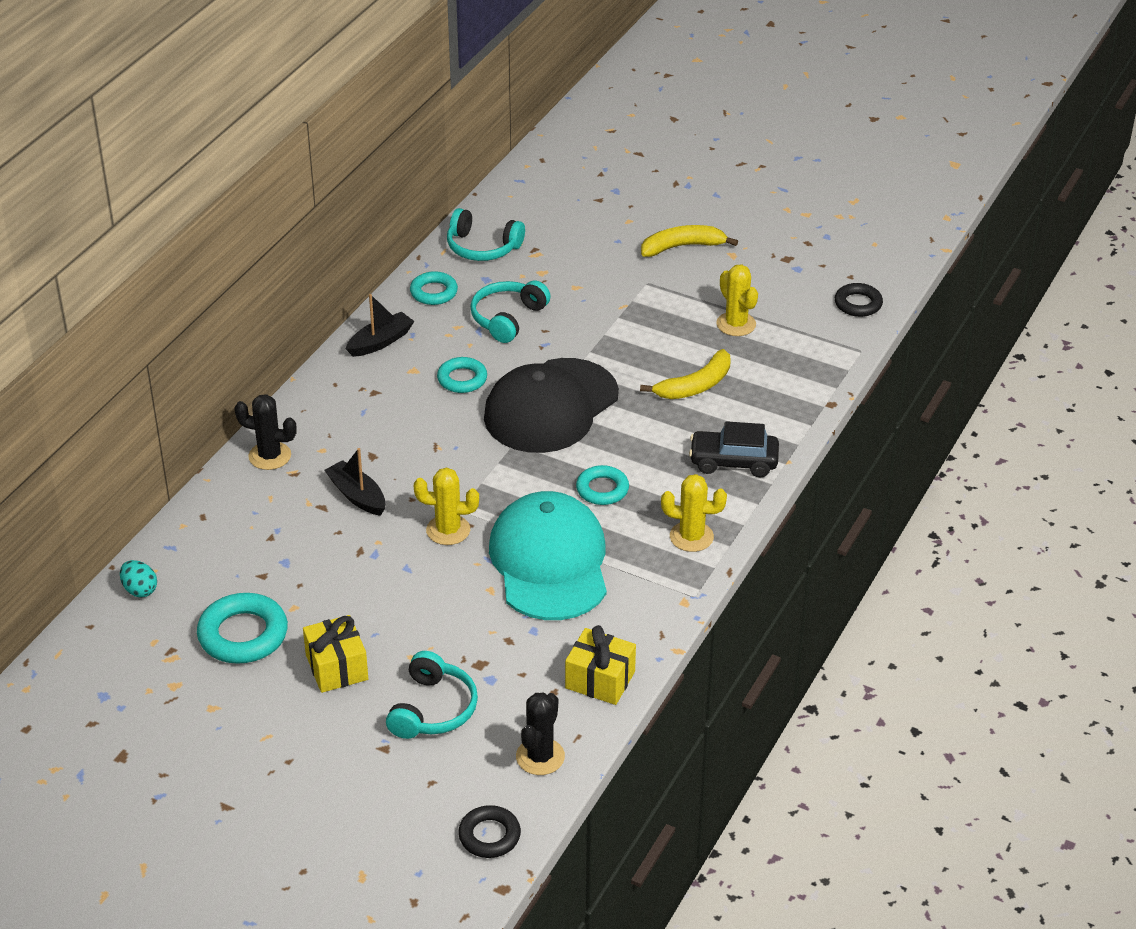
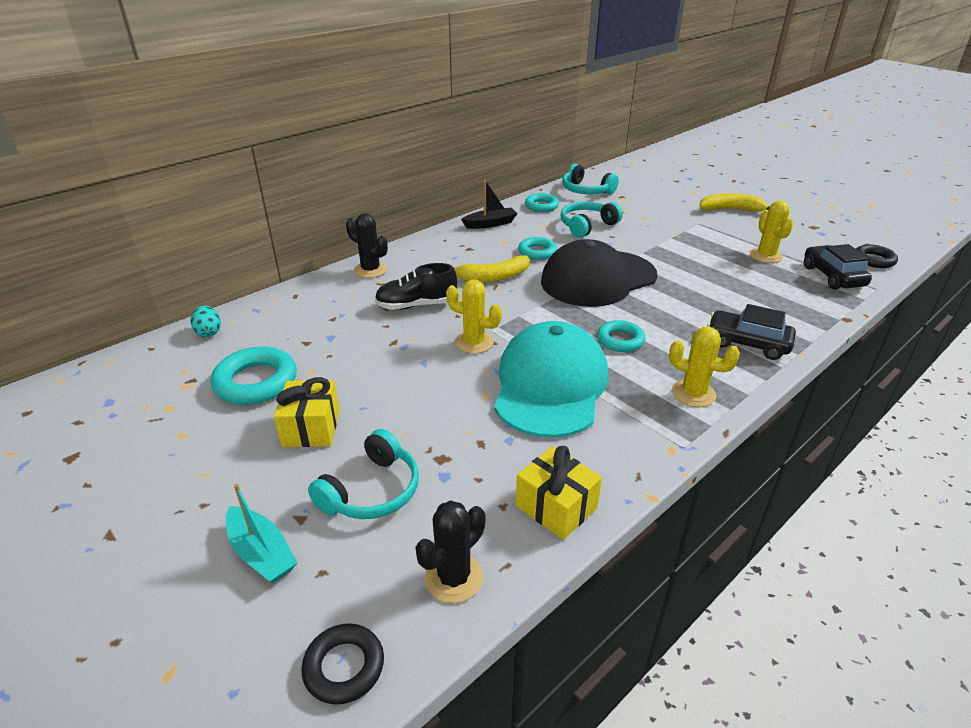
camera: 20 degrees right, 5 degrees down
(357, 496) = (416, 305): black boat -> black shoe
(371, 782) = (261, 553): none -> turquoise boat
(695, 385) = (723, 286): yellow banana -> yellow banana (493, 277)
(813, 342) = (832, 276): none -> black car

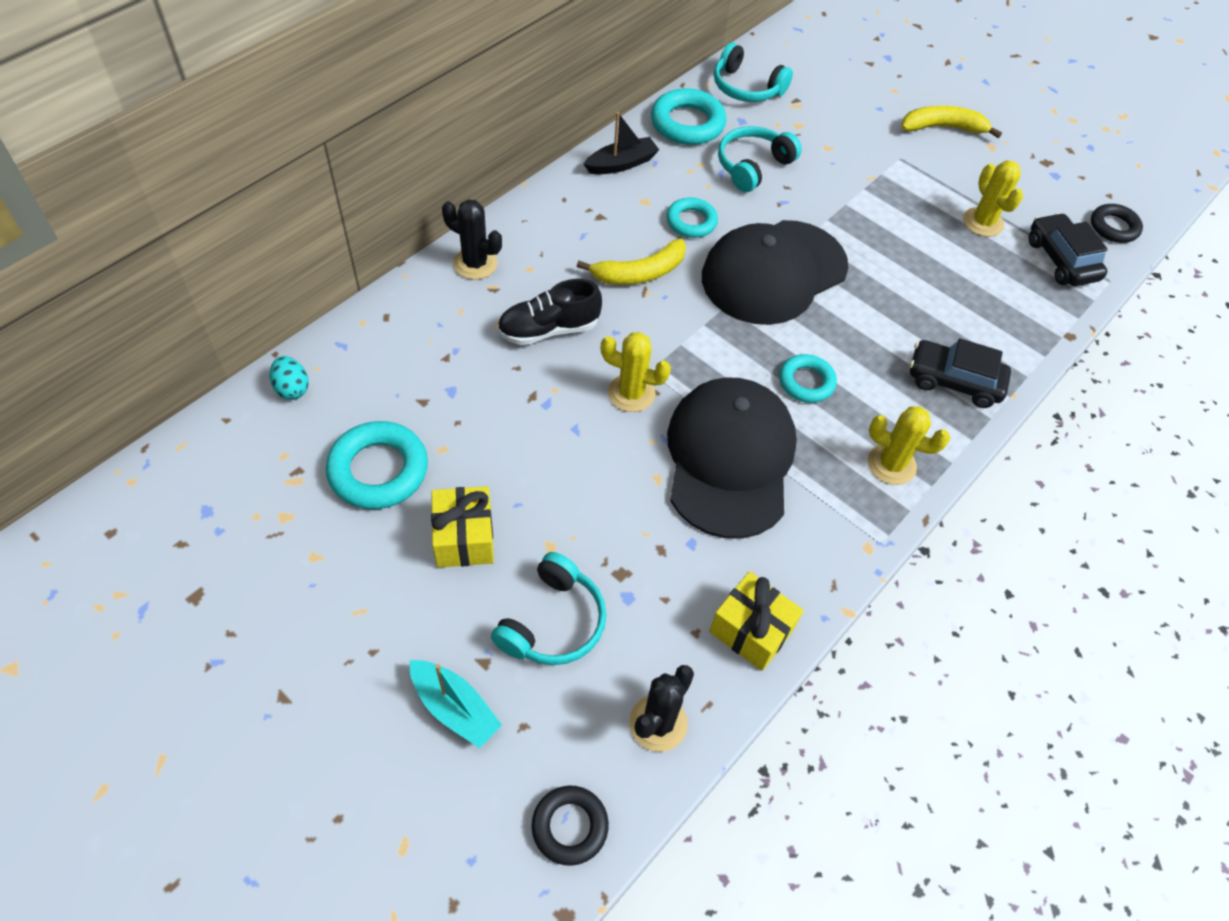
camera: 10 degrees left, 20 degrees up
(541, 206) = (687, 123): turquoise ring -> turquoise ring, size x1.58
(550, 385) = (729, 459): turquoise cap -> black cap

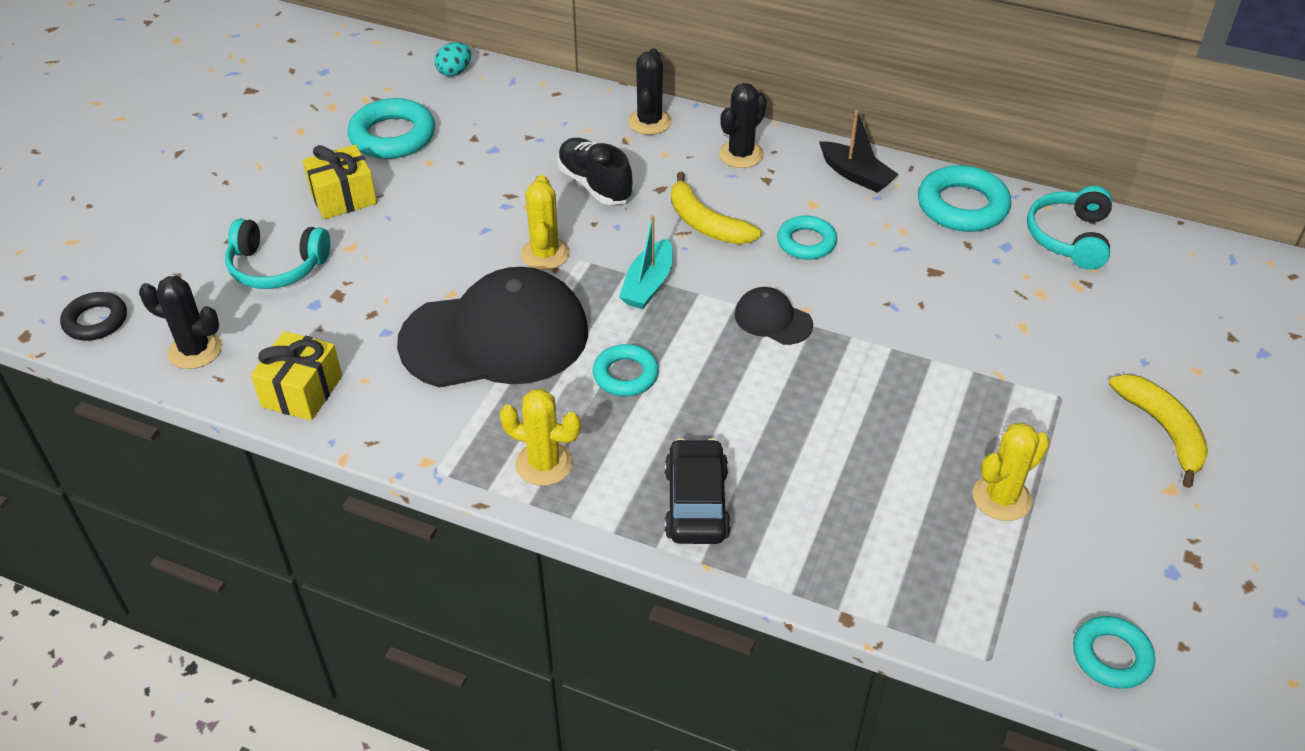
camera: 75 degrees right, 10 degrees down
(455, 708) = (186, 235): turquoise boat -> turquoise boat (648, 284)
(557, 220) = (741, 154): none -> black cactus
(753, 166) = (934, 270): turquoise headphones -> none
(773, 272) = (773, 319): black cap -> black cap, size x0.44
(891, 464) = (544, 464): yellow cactus -> yellow cactus turned 75 degrees counterclockwise
(1061, 260) = (990, 595): black car -> none
(1113, 227) = (1111, 656): black ring -> turquoise ring

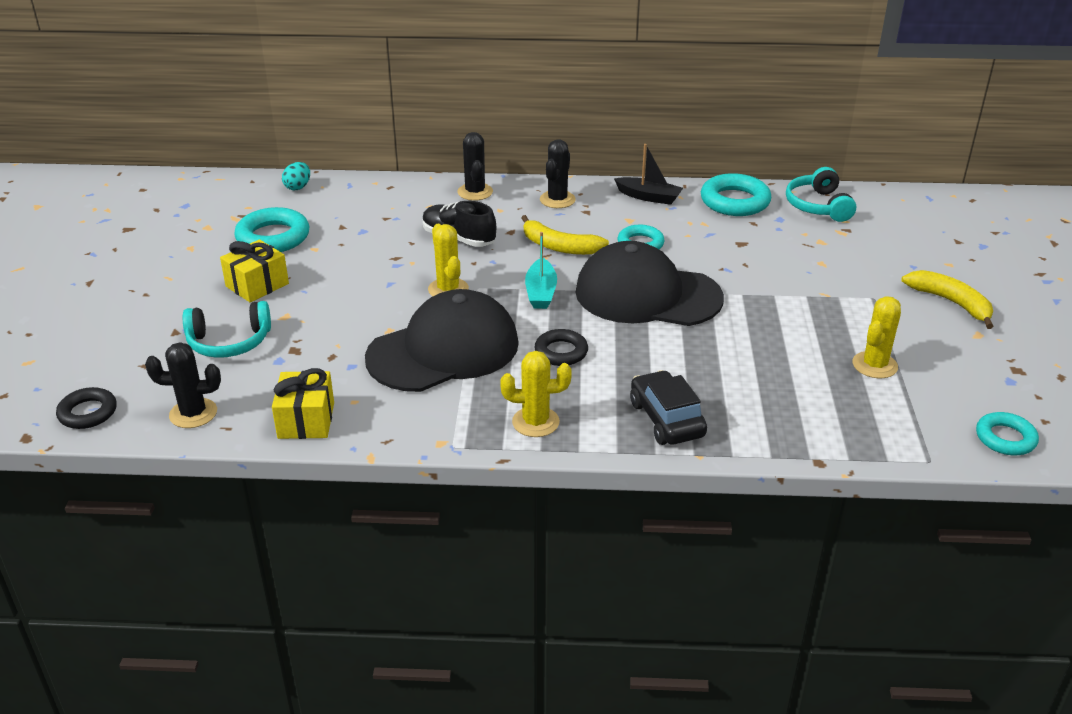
camera: 20 degrees left, 10 degrees down
(625, 375) = (561, 352): turquoise ring -> black ring
(773, 319) = (647, 295): black cap -> black cap, size x2.29

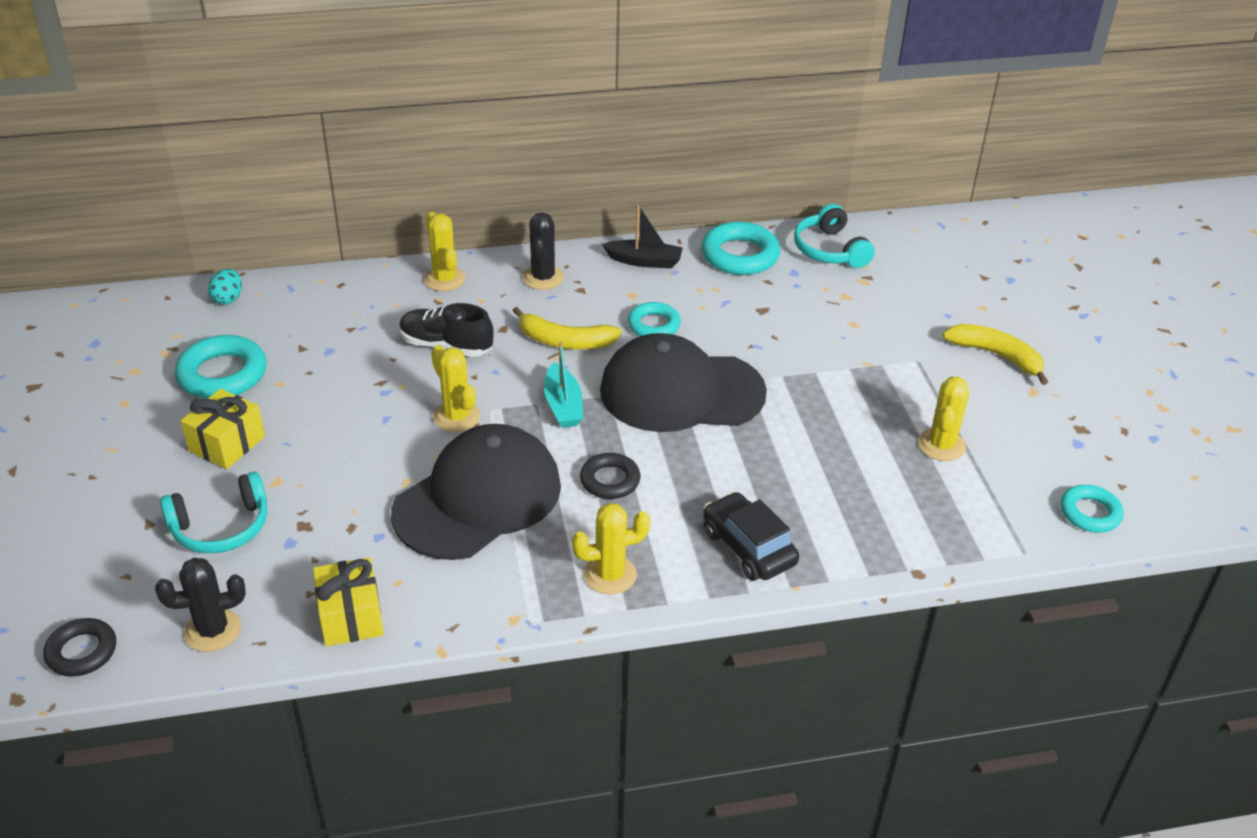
camera: 15 degrees left, 5 degrees up
(475, 192) = (444, 279): black cactus -> yellow cactus

